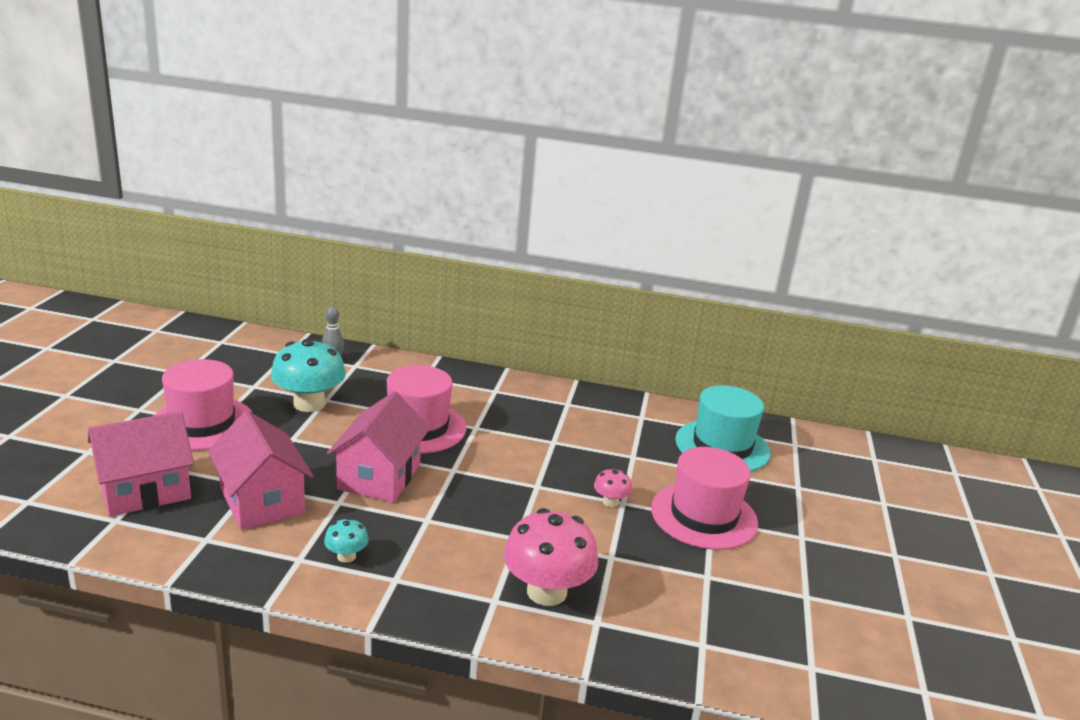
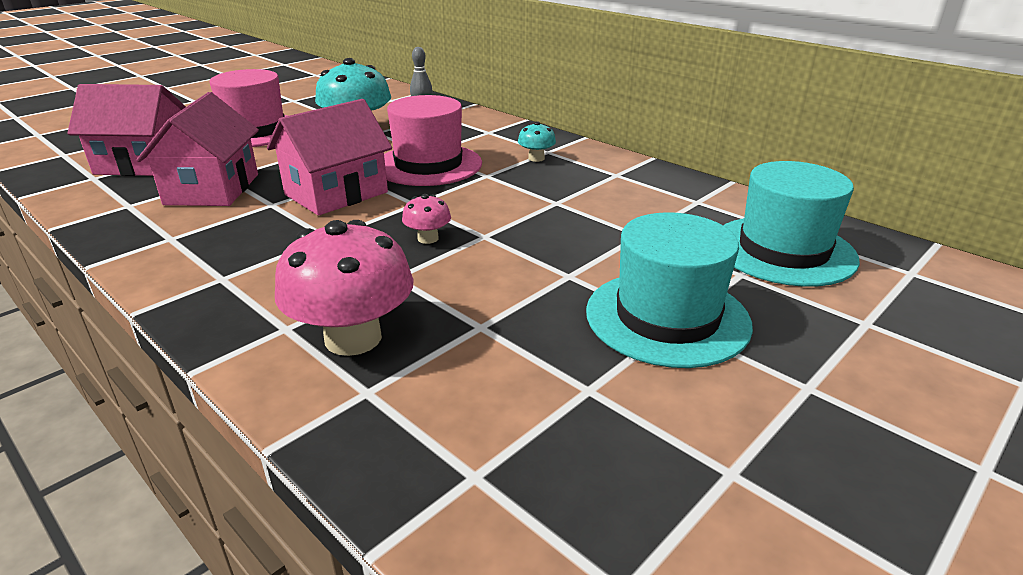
camera: 35 degrees right, 5 degrees up
(346, 556) = (210, 247): turquoise mushroom -> turquoise mushroom (536, 158)
(610, 502) = (553, 271): pink mushroom -> pink mushroom (428, 238)
(703, 516) = (667, 317): pink hat -> turquoise hat

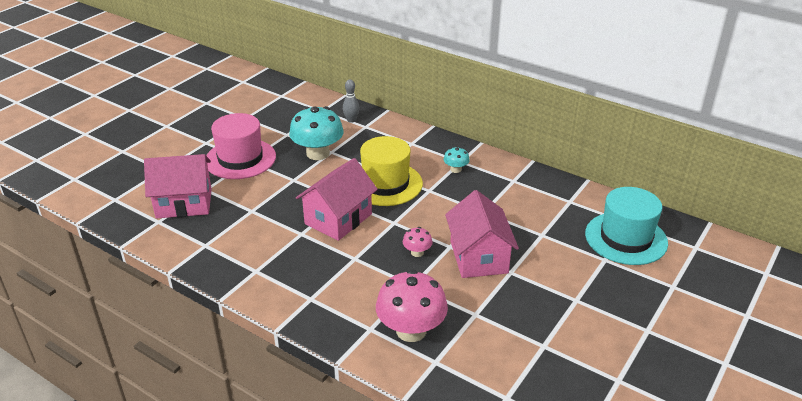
camera: 10 degrees left, 5 degrees up
(212, 189) = (252, 224): pink house -> pink house (479, 257)
(428, 165) = (385, 184): pink hat -> yellow hat
(667, 317) = (571, 295): turquoise hat -> none

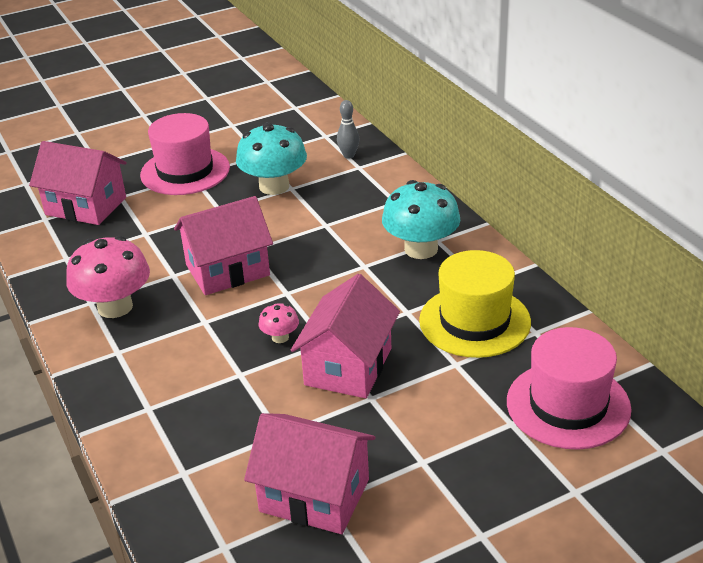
camera: 30 degrees right, 0 degrees up
(385, 184) = (319, 243): yellow hat -> yellow hat (474, 321)
(411, 330) = (189, 426): pink mushroom -> pink mushroom (115, 307)
(456, 169) = (421, 249): turquoise mushroom -> turquoise mushroom, size x2.11
(532, 344) = (314, 495): none -> pink house
(626, 238) = (568, 405): turquoise hat -> pink hat

